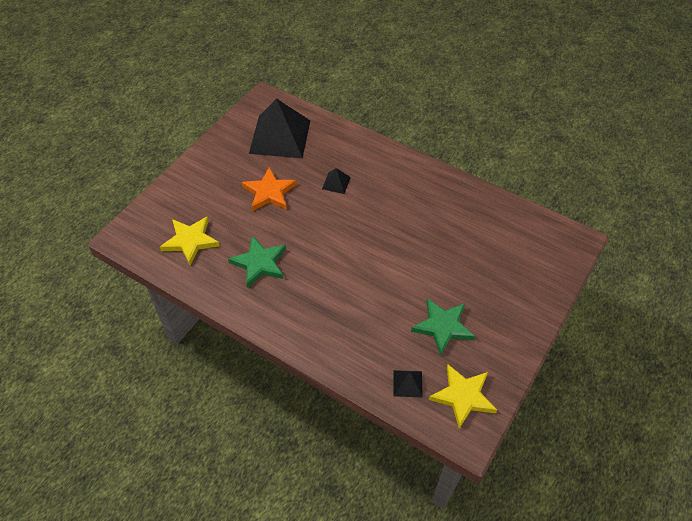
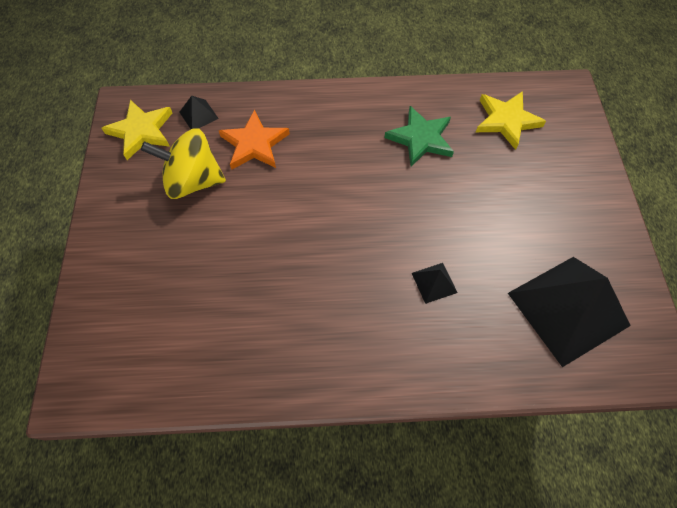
camera: 145 degrees right, 10 degrees up
(269, 192) = (493, 219): orange star -> orange star (254, 144)
(443, 327) = (193, 181): green star -> yellow spinning top

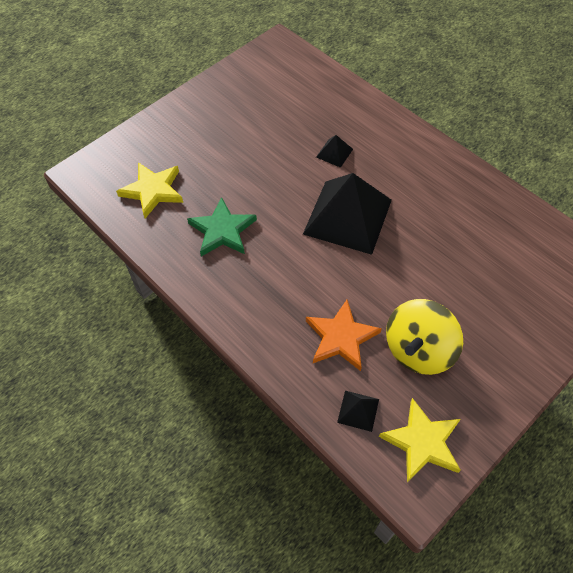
camera: 130 degrees left, 5 degrees down
(193, 181) = (418, 350): yellow spinning top -> yellow spinning top turned 75 degrees clockwise
(568, 308) = (284, 89): black pyramid -> black pyramid (347, 216)

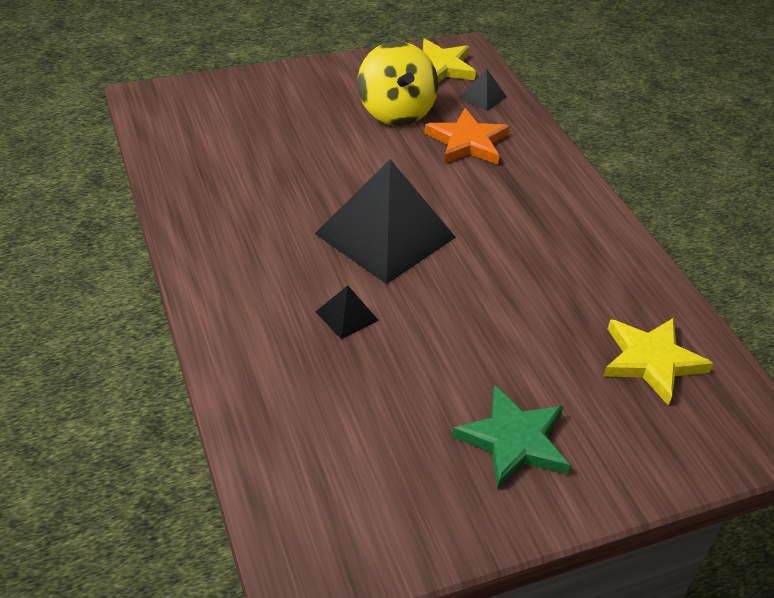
camera: 160 degrees left, 15 degrees down
(222, 230) = (560, 275): green star -> green star (513, 440)
(418, 350) = (396, 112): yellow spinning top -> yellow spinning top turned 105 degrees clockwise

